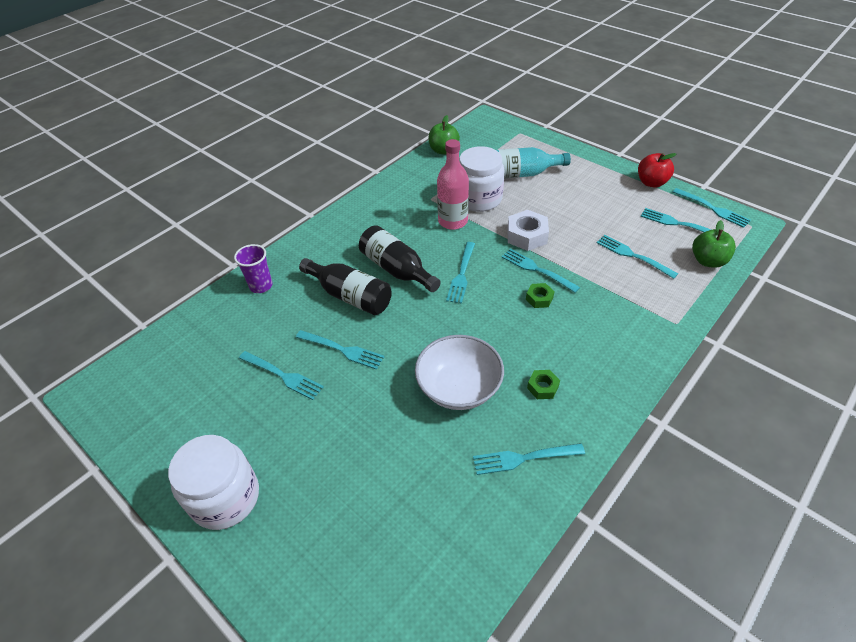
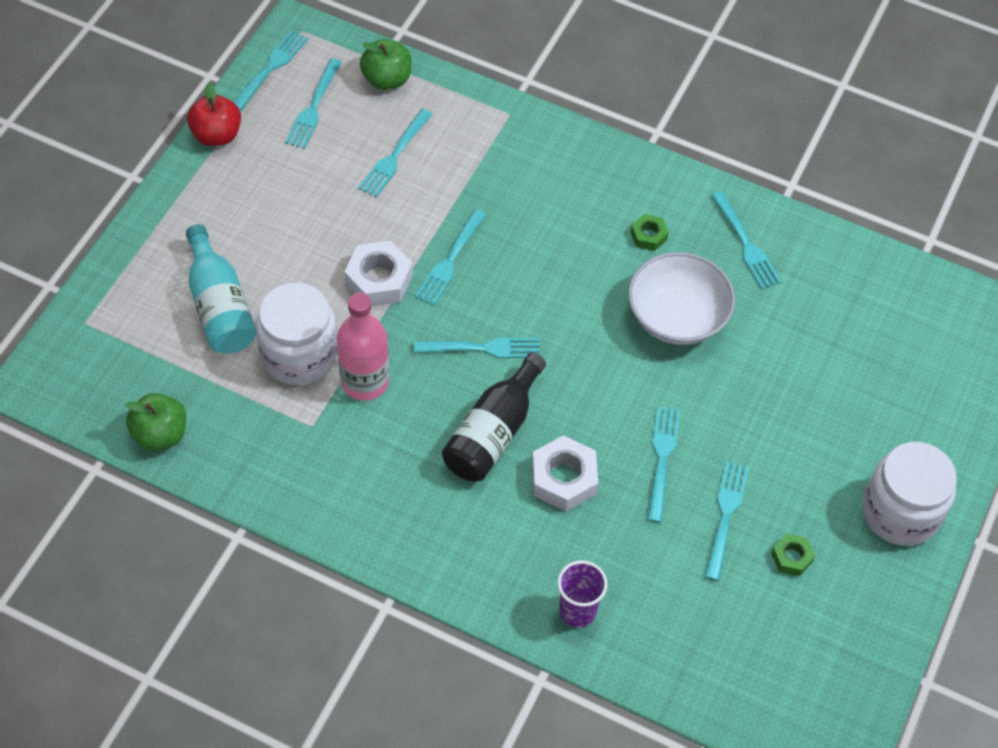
camera: 110 degrees left, 10 degrees up
(350, 296) = (563, 479): black bottle -> white nut
(539, 298) = (505, 253): green nut -> green nut (791, 557)

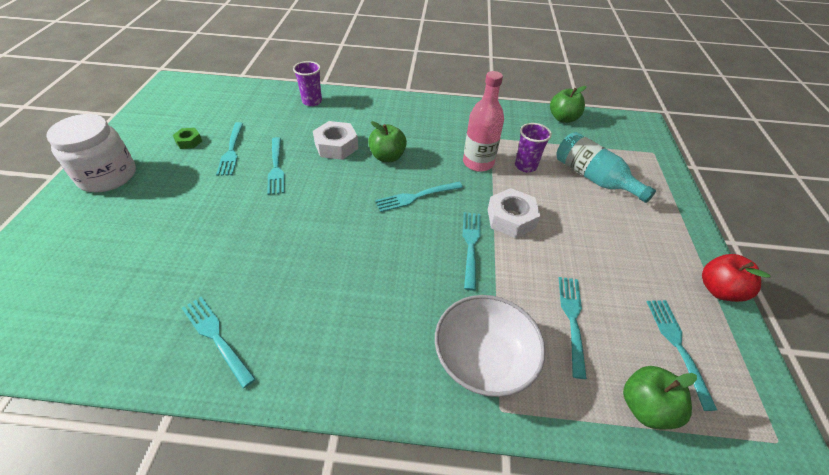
camera: 160 degrees right, 10 degrees down
(270, 69) = (752, 375): turquoise fork -> none
(299, 355) = (525, 166): white jar -> purple cup
(493, 433) = (387, 157): black bottle -> green apple
(648, 236) = (314, 315): green nut -> none
(677, 317) = (277, 253): white bowl -> white bowl (483, 359)

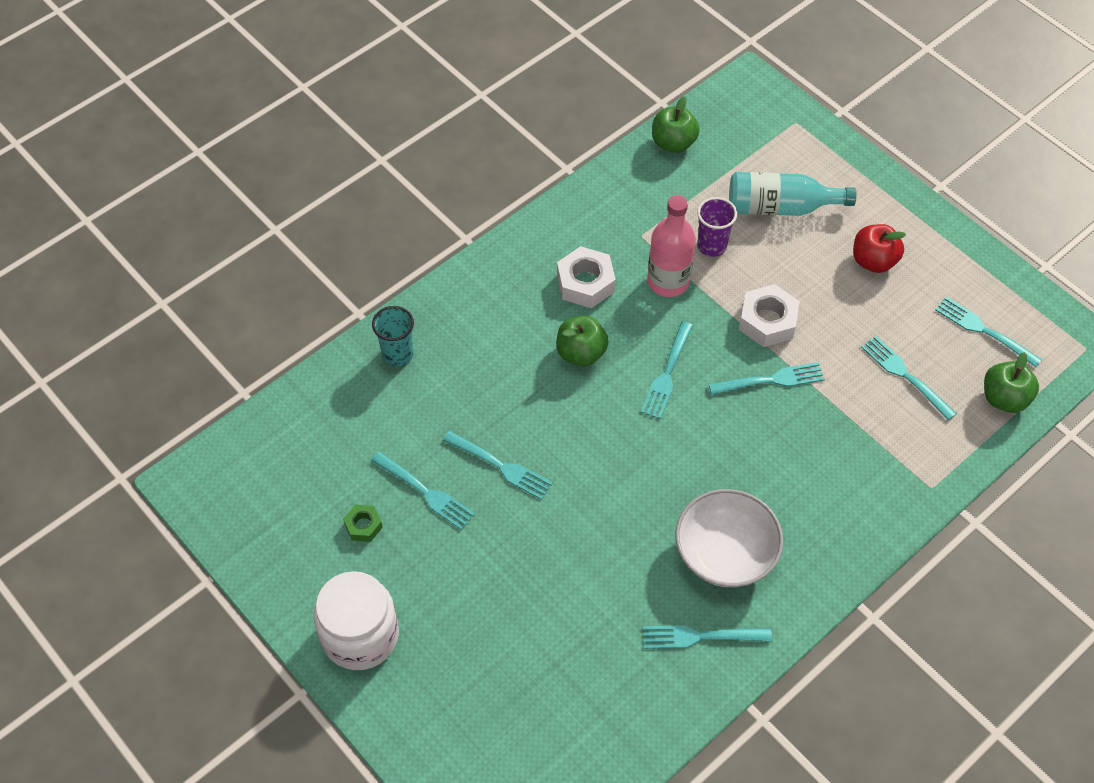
camera: 45 degrees left, 10 degrees up
(312, 101) = (397, 354): purple cup -> turquoise cup
(336, 146) = (515, 387): white nut -> white nut (585, 283)
(471, 246) = (770, 380): turquoise fork -> turquoise fork turned 120 degrees clockwise
(483, 359) = (884, 464): white bowl -> white bowl (725, 553)
(719, 290) = (969, 251): red apple -> red apple (873, 261)

